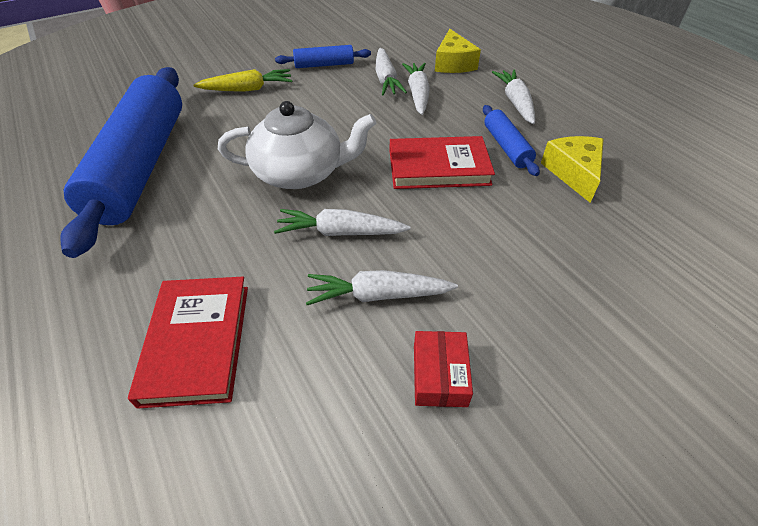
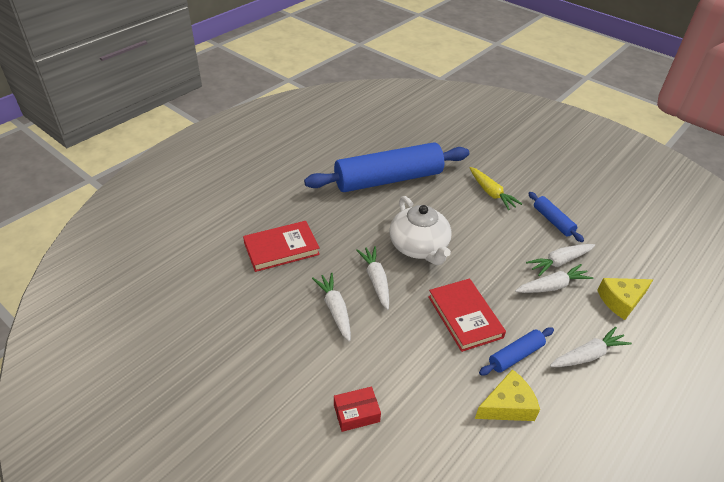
camera: 70 degrees right, 5 degrees down
(439, 375) = (292, 348): red box -> red box (356, 413)

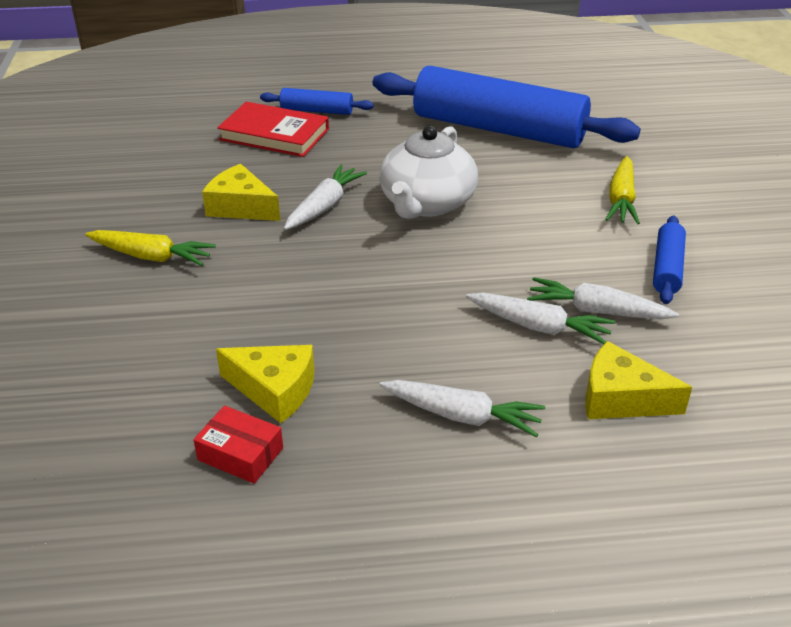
camera: 45 degrees right, 5 degrees down
(335, 310) = (241, 207): white carrot -> yellow cheese
(336, 376) = (151, 256): none -> yellow carrot
(356, 413) = (119, 294): red box -> red box (240, 454)
(465, 317) = (368, 289): red book -> none
(515, 356) = (365, 357): blue rolling pin -> blue rolling pin (317, 111)

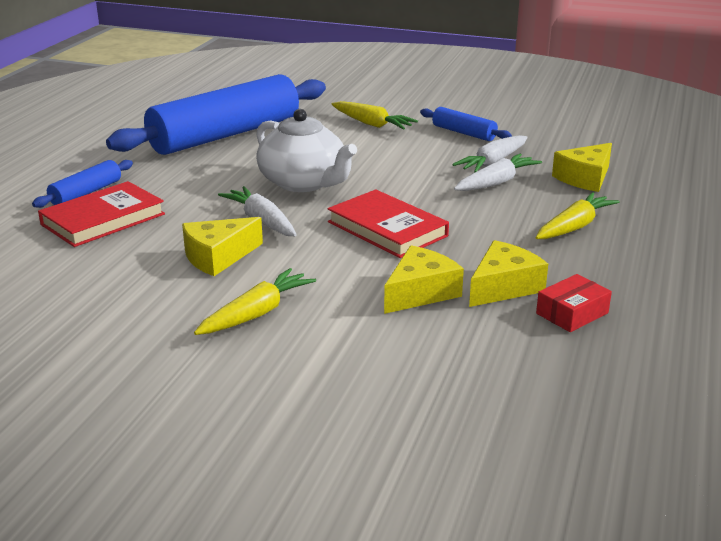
camera: 65 degrees left, 10 degrees down
(233, 336) = (420, 292): none -> yellow cheese
(358, 281) = (387, 229): none -> red book
(462, 416) = (574, 227): white carrot -> yellow carrot

